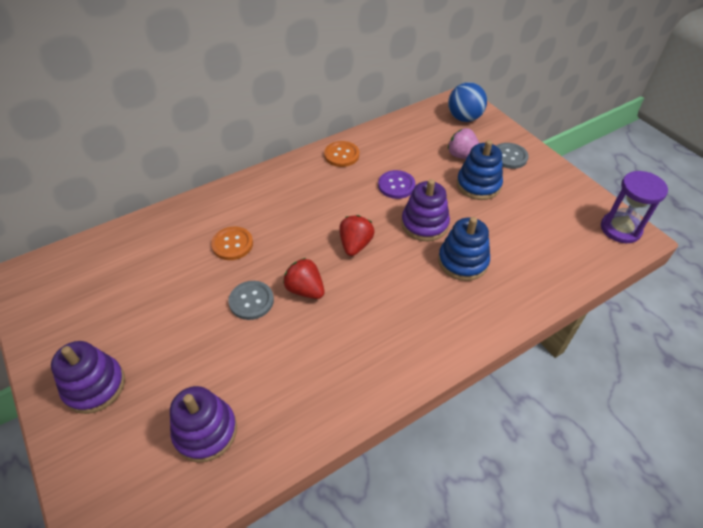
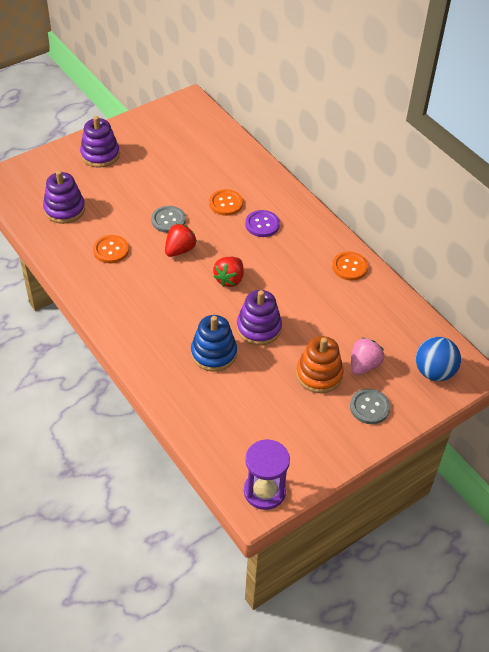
camera: 85 degrees right, 0 degrees up
(298, 365) = (111, 250): none -> orange button
(355, 245) = (229, 279): red strawberry -> red strawberry turned 105 degrees clockwise
(396, 185) = (310, 308): purple button -> purple button (262, 224)
(478, 185) = (319, 374): blue stacking toy -> orange stacking toy

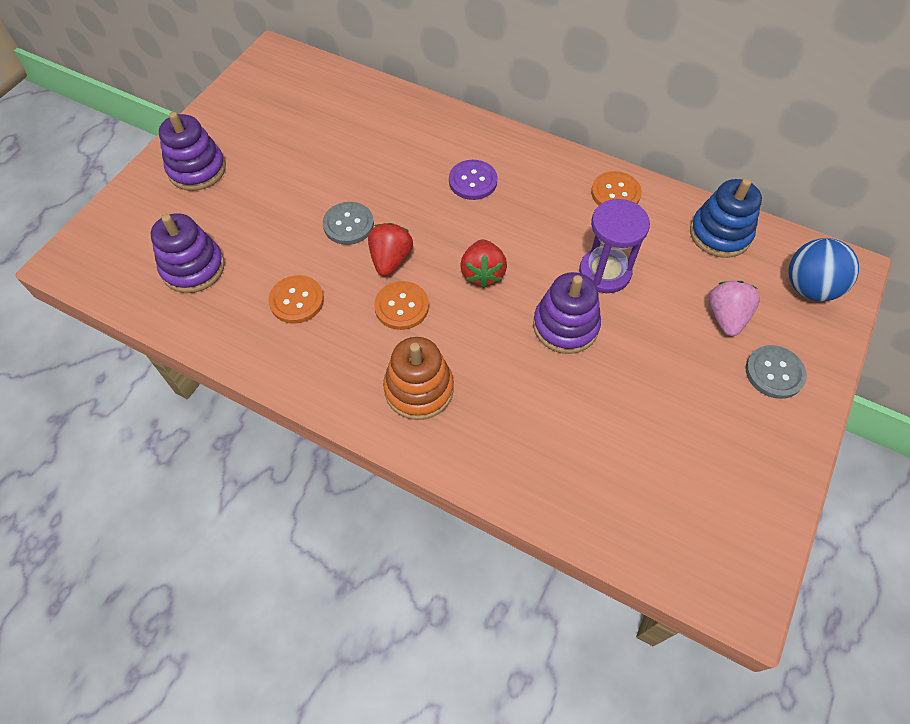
camera: 25 degrees left, 10 degrees up
(213, 353) = (533, 390): blue stacking toy -> blue stacking toy (720, 234)
(226, 203) = (408, 171): orange button -> orange button (401, 306)
(264, 491) = (740, 568): purple hourglass -> purple hourglass (604, 272)
(319, 374) = (683, 356): orange stacking toy -> orange stacking toy (419, 389)

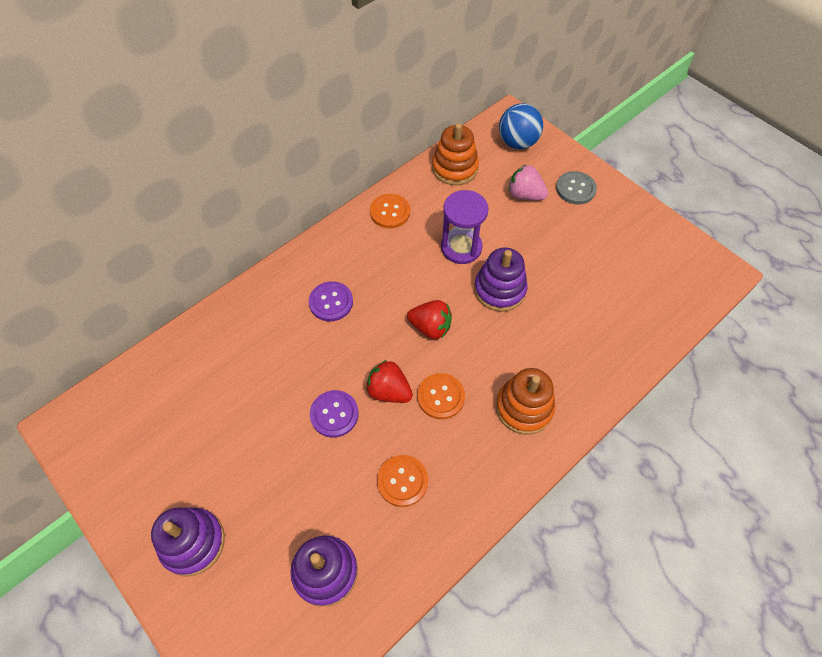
camera: 70 degrees left, 0 degrees up
(348, 224) = (334, 414): grey button -> purple button
(720, 234) = (454, 168): blue stacking toy -> orange stacking toy

